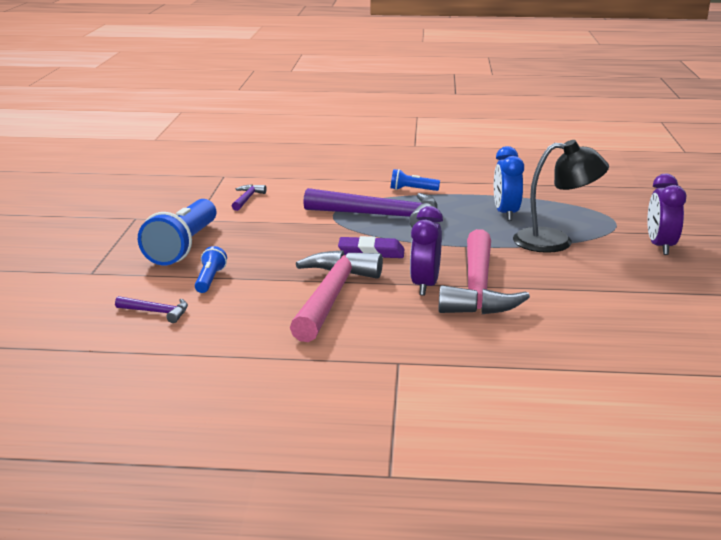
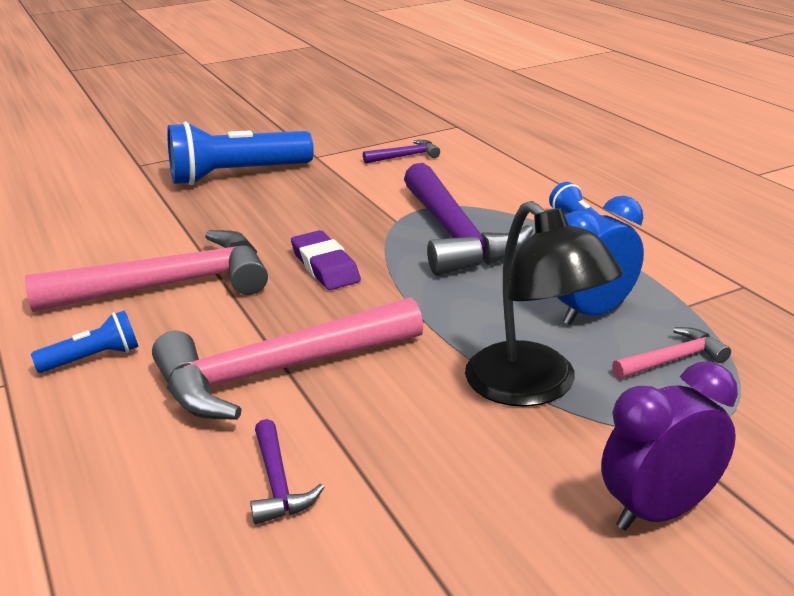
camera: 60 degrees right, 5 degrees up
(156, 312) = (66, 218): purple hammer -> purple hammer (277, 483)
(210, 279) = (164, 213): blue flashlight -> blue flashlight (93, 358)
(425, 285) = (252, 332): purple clock -> none
(562, 213) = (673, 360): none -> pink hammer

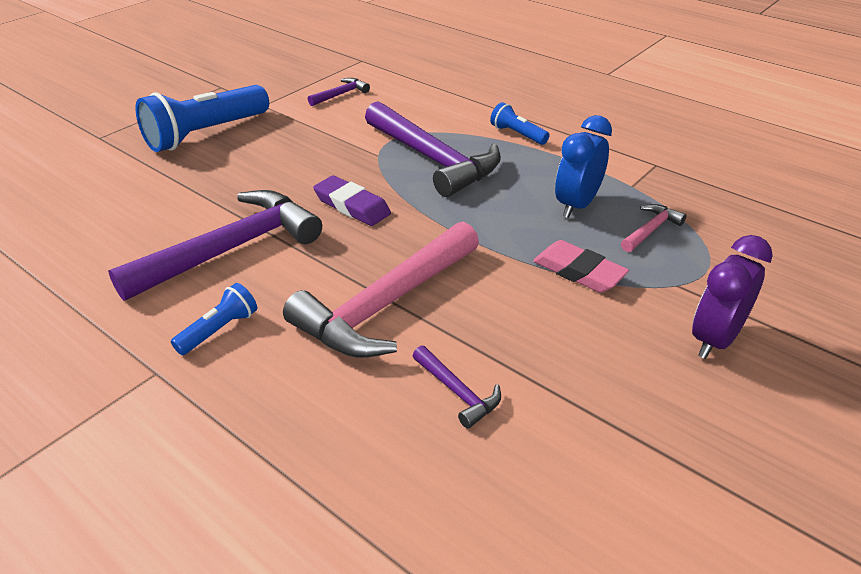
camera: 25 degrees left, 10 degrees up
(168, 286) = (231, 250): pink hammer -> purple hammer
(534, 387) = (578, 271): black lamp -> pink eraser

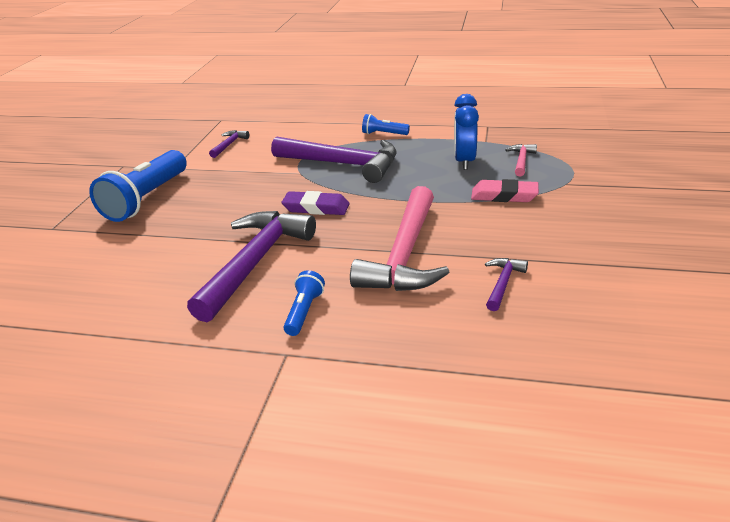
camera: 25 degrees left, 5 degrees down
(457, 392) = (503, 283): purple hammer -> purple hammer turned 90 degrees counterclockwise
(715, 339) = (614, 203): purple clock -> none

